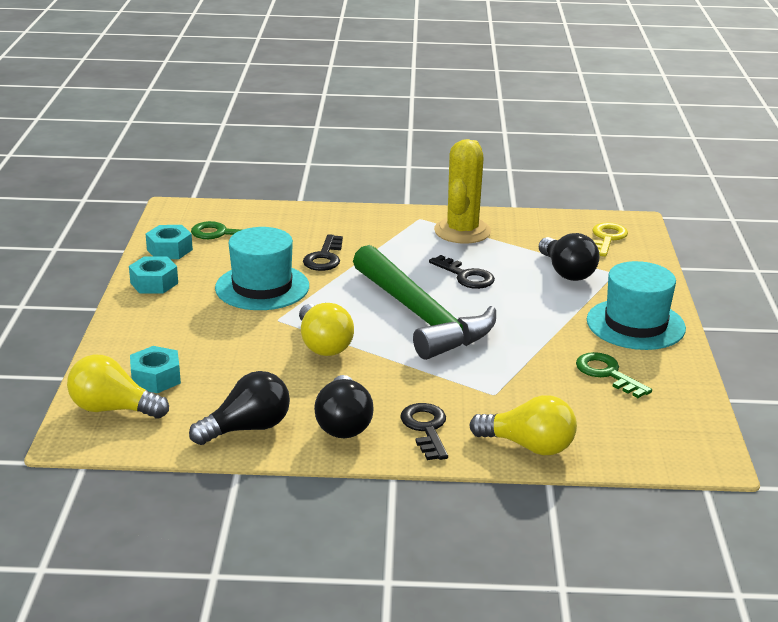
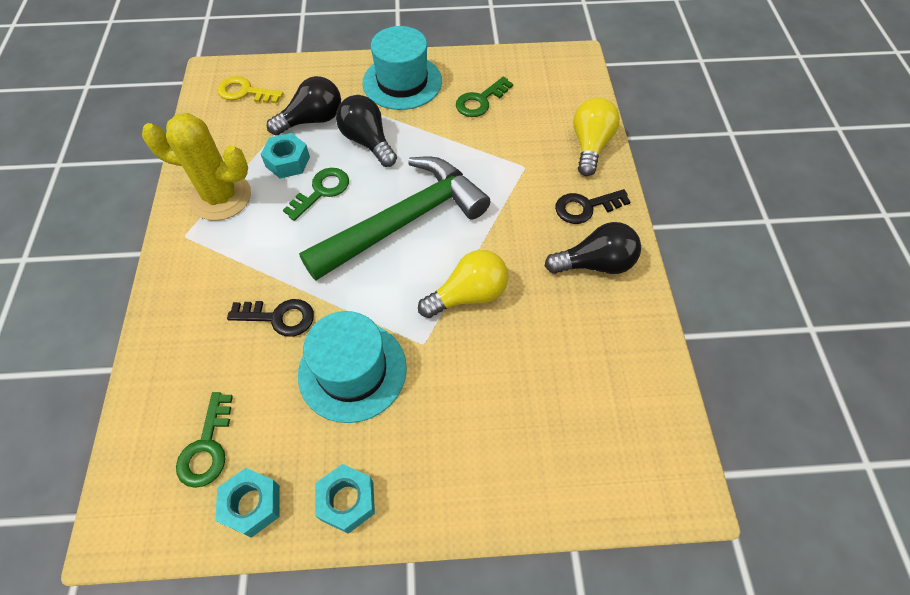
camera: 95 degrees left, 30 degrees up
(113, 409) = (627, 470): yellow light bulb -> none
(156, 378) = (560, 441): turquoise nut -> turquoise nut (287, 161)
(247, 428) = (623, 337): black light bulb -> black light bulb (368, 142)
(466, 276) = (321, 191): black key -> green key

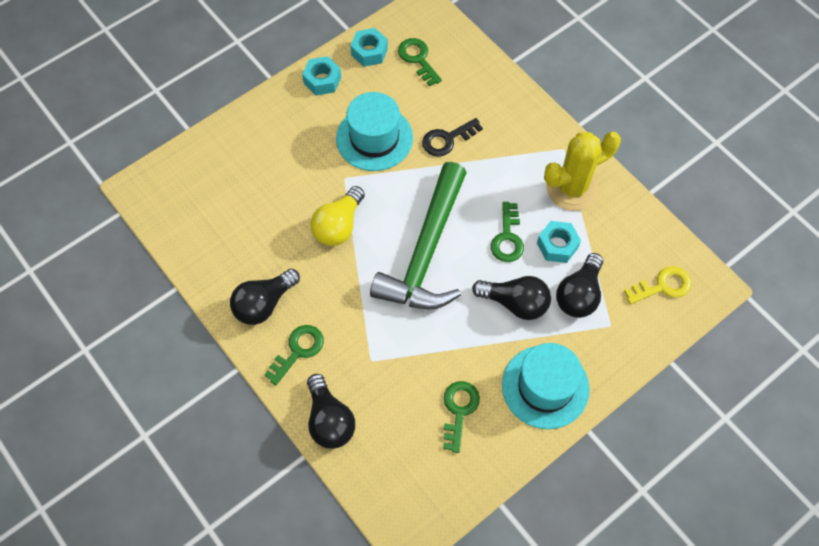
camera: 145 degrees right, 5 degrees up
(585, 207) = (298, 350): black key -> green key
(590, 146) = (329, 420): yellow light bulb -> black light bulb

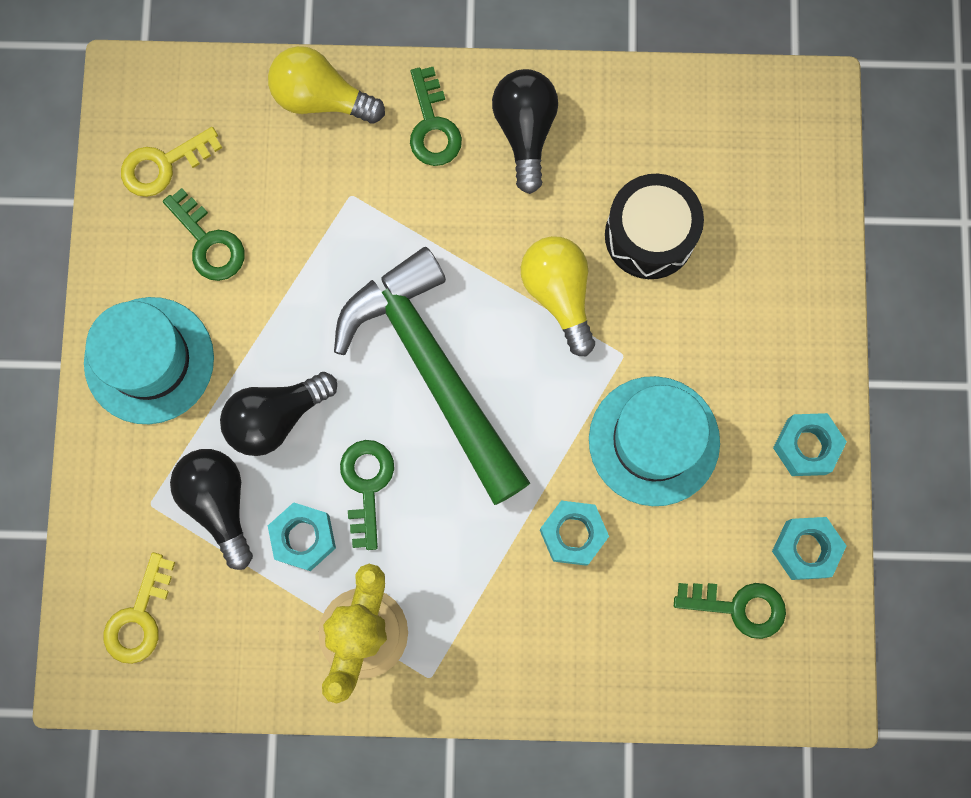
camera: 130 degrees right, 15 degrees up
(273, 208) = (649, 235): none -> black drum
(329, 420) = (321, 98): black light bulb -> yellow light bulb
(438, 472) = (163, 165): none -> yellow key
(447, 139) = (573, 534): black key -> turquoise nut
(507, 238) = (366, 485): green key -> green key turned 45 degrees clockwise

